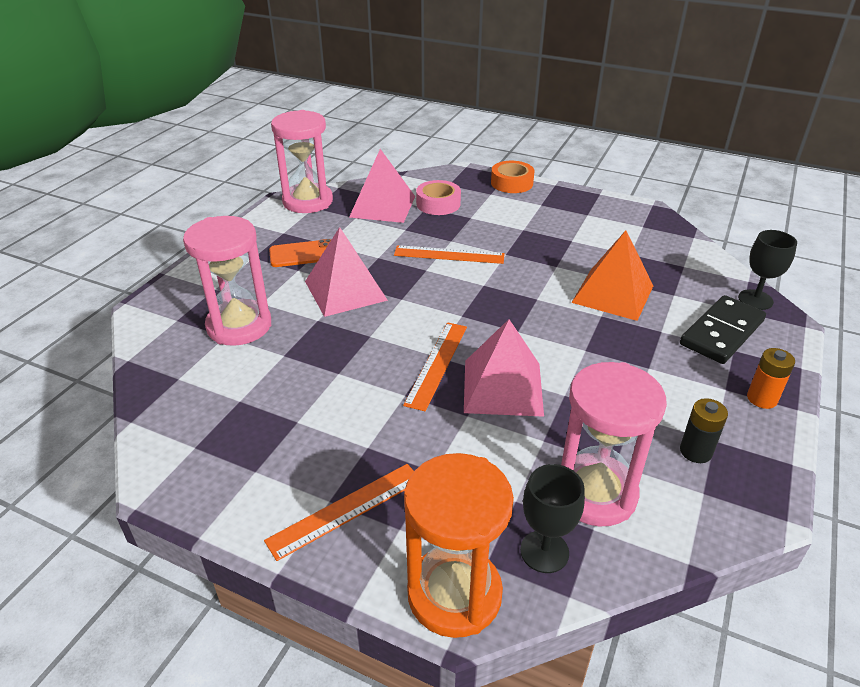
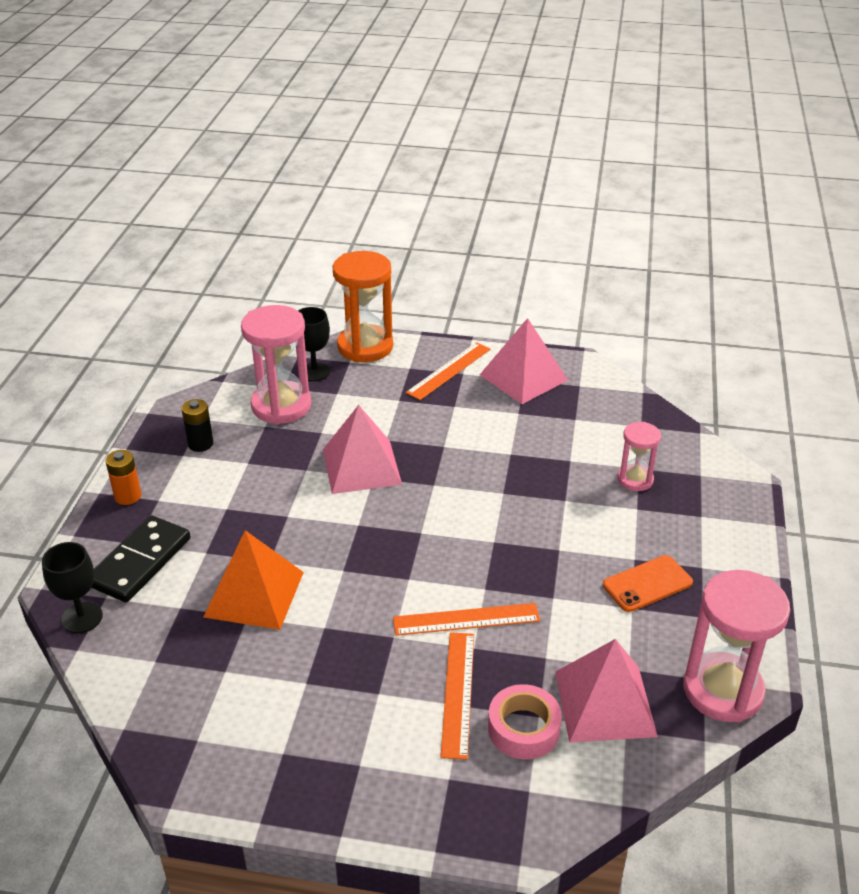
camera: 165 degrees right, 0 degrees up
(239, 326) = (635, 479): pink hourglass -> pink hourglass, size x0.55
(345, 290) = (560, 540): pink pyramid -> pink pyramid (523, 377)
(437, 364) = (427, 476): orange ruler -> orange ruler (458, 693)
(511, 183) = (420, 822): orange tape -> none

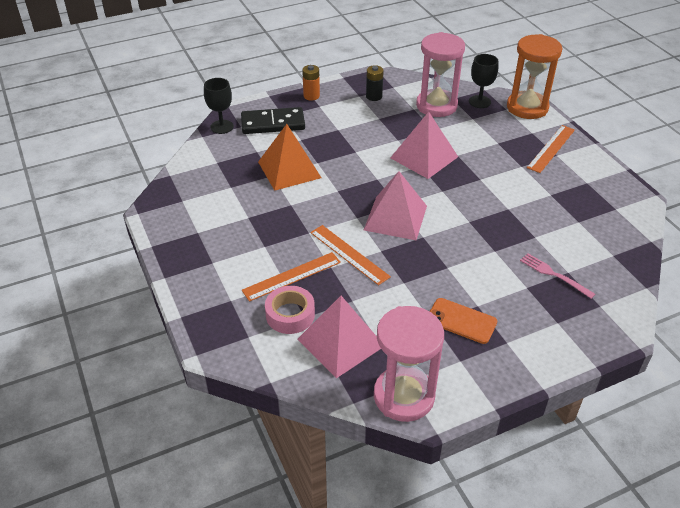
camera: 55 degrees right, 5 degrees up
(449, 370) = (551, 148): orange ruler -> orange ruler turned 60 degrees counterclockwise
(523, 377) = (588, 181): pink pyramid -> pink pyramid (395, 217)
(635, 479) = (554, 275): pink hourglass -> pink fork

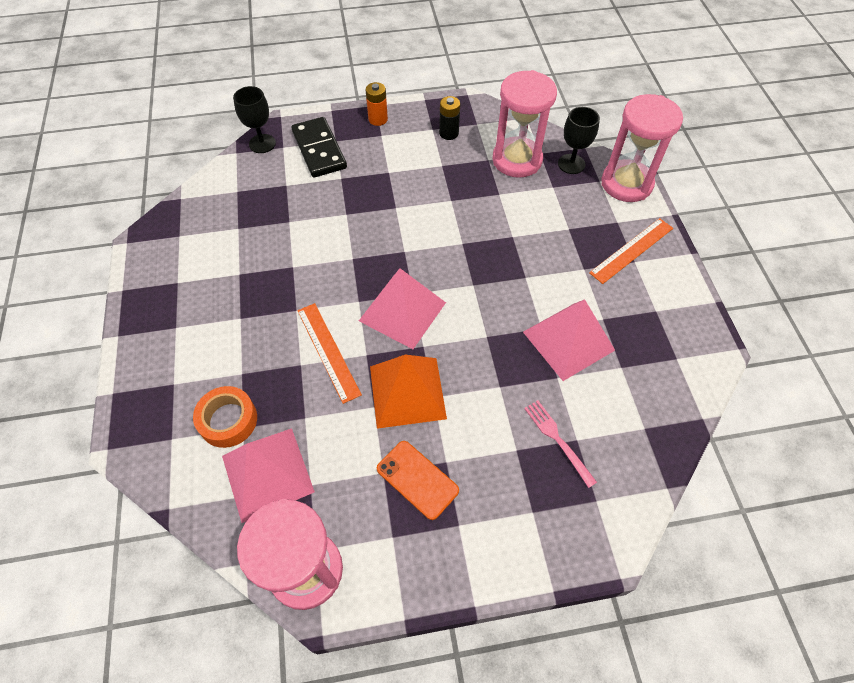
camera: 15 degrees right, 15 degrees up
(273, 123) = (319, 150): black domino -> black domino turned 60 degrees clockwise
(289, 169) = (311, 217): orange pyramid -> orange pyramid (407, 392)
(290, 315) = (228, 420): pink tape -> orange tape
(292, 276) = (252, 367): orange ruler -> none
(424, 157) = (471, 232): pink pyramid -> pink pyramid (568, 341)
(527, 107) = (626, 184): orange hourglass -> pink hourglass

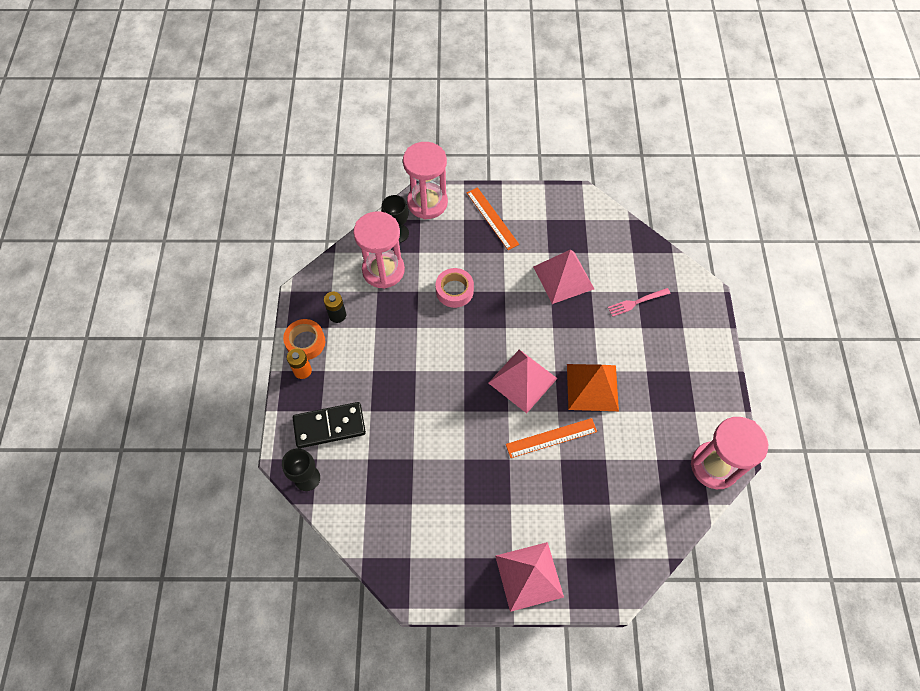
camera: 80 degrees left, 5 degrees up
(228, 420) = (602, 515): orange tape -> orange tape (305, 342)
(267, 473) = (647, 487): pink pyramid -> pink pyramid (529, 576)
(417, 479) = (657, 390): orange phone -> none
(510, 227) = (454, 291): none -> pink tape

